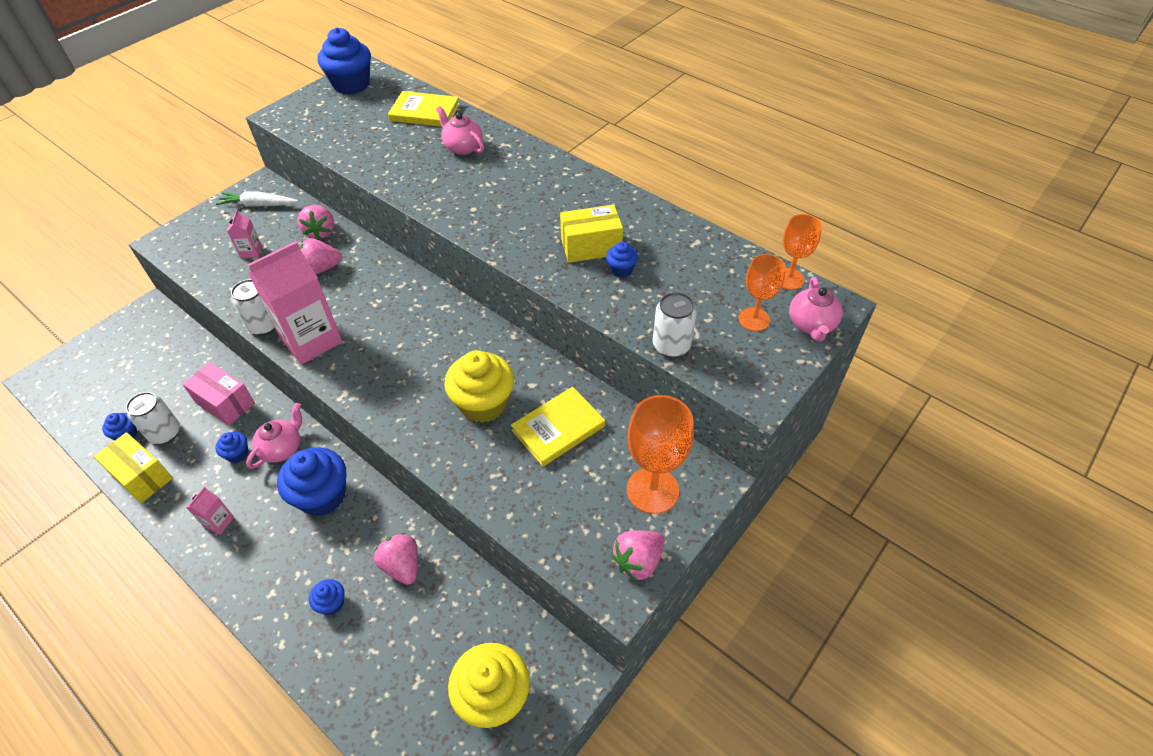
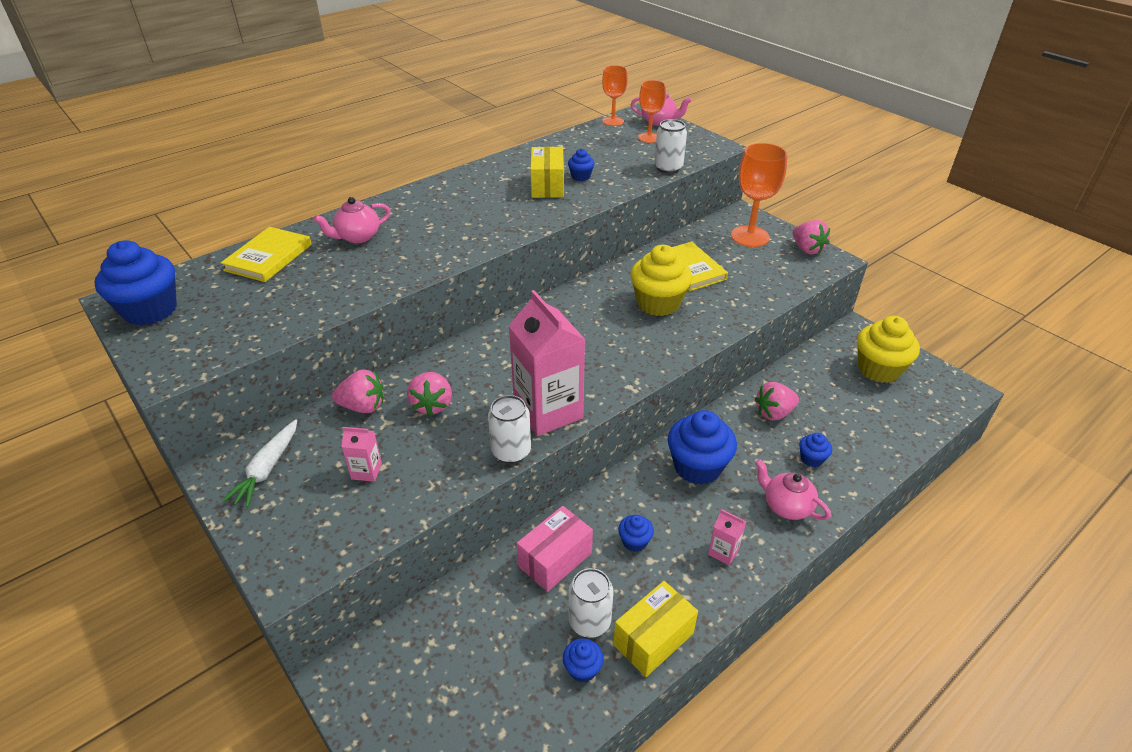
camera: 80 degrees left, 10 degrees down
(282, 448) = (633, 501): pink teapot -> pink teapot (786, 506)

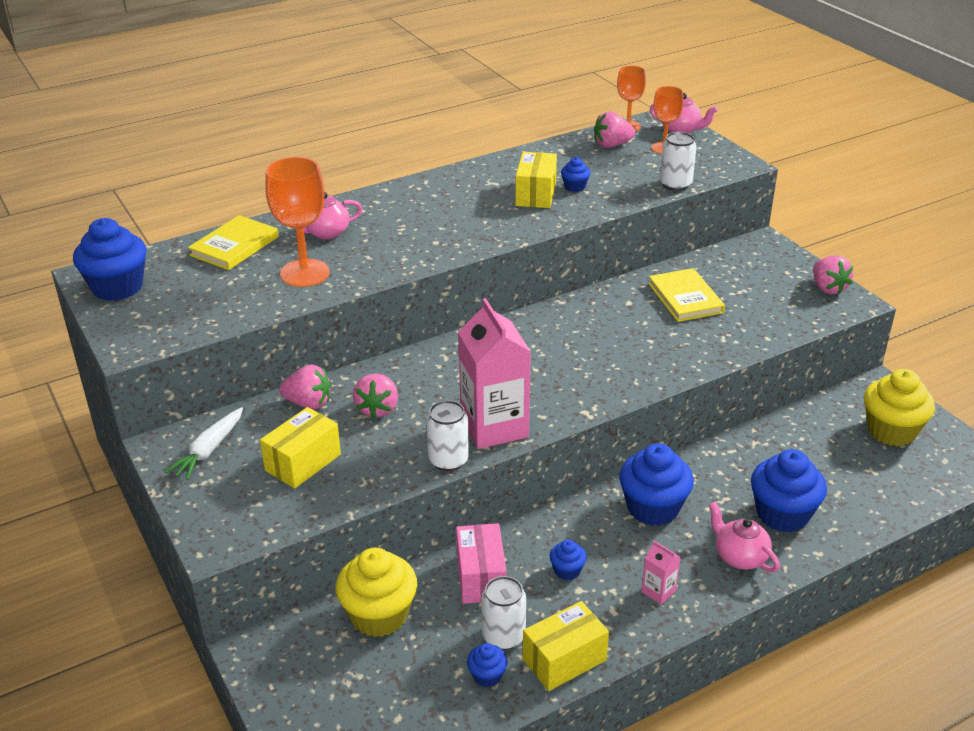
camera: 10 degrees right, 5 degrees down
(366, 471) = (303, 462): pink carton -> yellow box
(555, 560) = (481, 577): pink box -> pink box turned 60 degrees counterclockwise
(658, 303) = (639, 331): yellow cupcake -> yellow cupcake (379, 615)
(750, 236) = (765, 268): orange goblet -> orange goblet (305, 273)
(774, 413) = (754, 464): pink strawberry -> pink strawberry (612, 145)
(811, 459) = (782, 514): blue cupcake -> blue cupcake, size x2.09

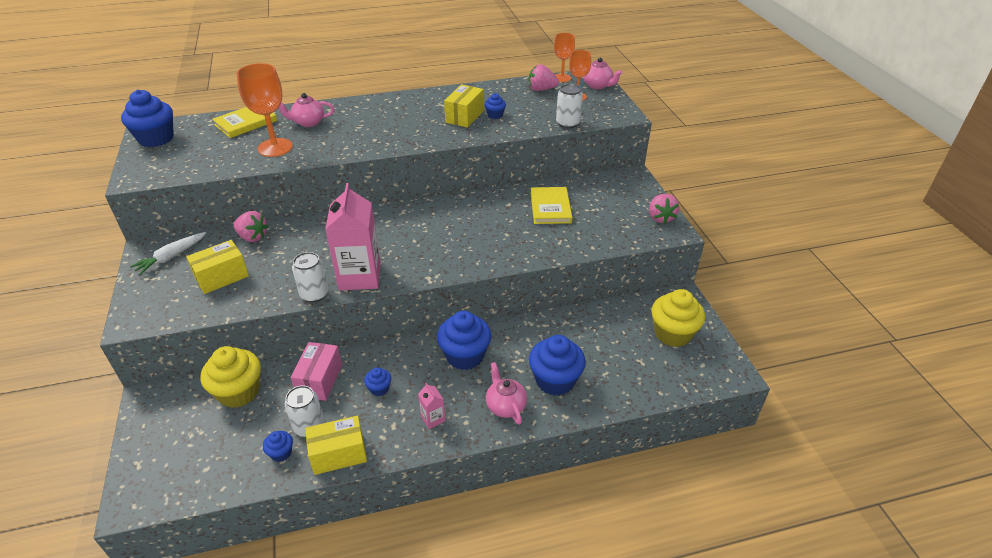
camera: 15 degrees right, 5 degrees up
(378, 409) = (293, 249): pink strawberry -> none

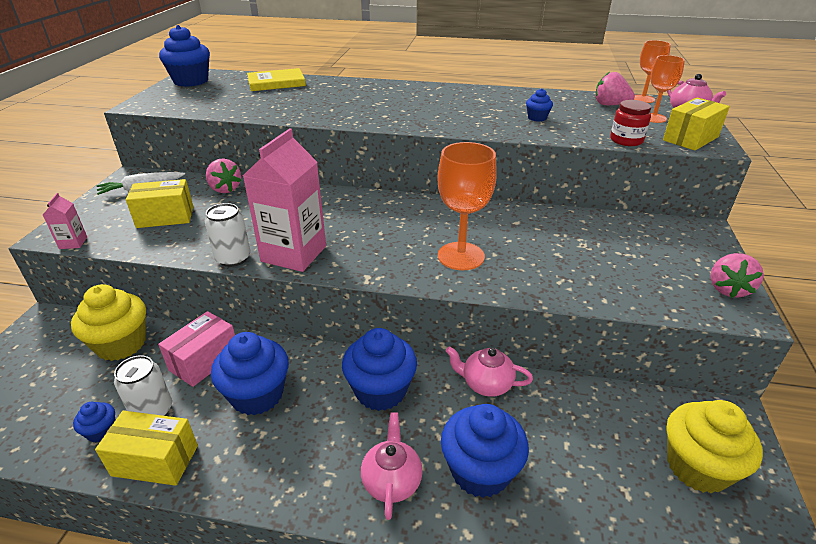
camera: 25 degrees right, 5 degrees down
(275, 147) = (282, 105): orange goblet -> orange goblet (461, 256)
(308, 122) = (332, 92): pink teapot -> pink teapot (486, 384)
(379, 389) = (257, 395): blue cupcake -> blue cupcake, size x2.09
(433, 419) = (290, 460): pink carton -> pink carton (73, 243)
(464, 116) = (500, 113): yellow box -> yellow box (690, 138)
(550, 208) = (568, 238): yellow book -> none
(567, 123) = (626, 140): white can -> red jar

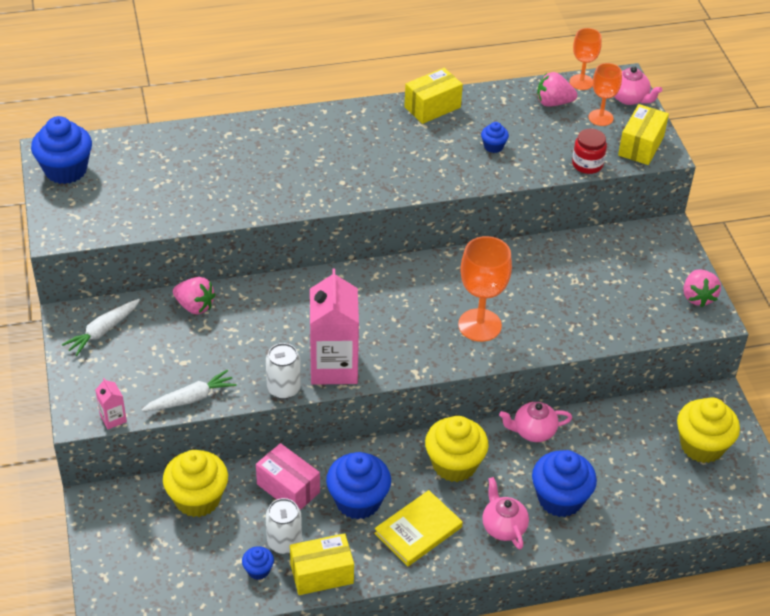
camera: 25 degrees left, 10 degrees up
(149, 245) = (190, 399): none -> white carrot
(165, 217) = (170, 361): yellow box -> yellow box (432, 107)
(204, 361) = (288, 488): pink box -> pink box turned 60 degrees counterclockwise
(276, 83) = (173, 147): yellow book -> yellow book (418, 530)
(380, 390) = (454, 464): blue cupcake -> yellow cupcake

